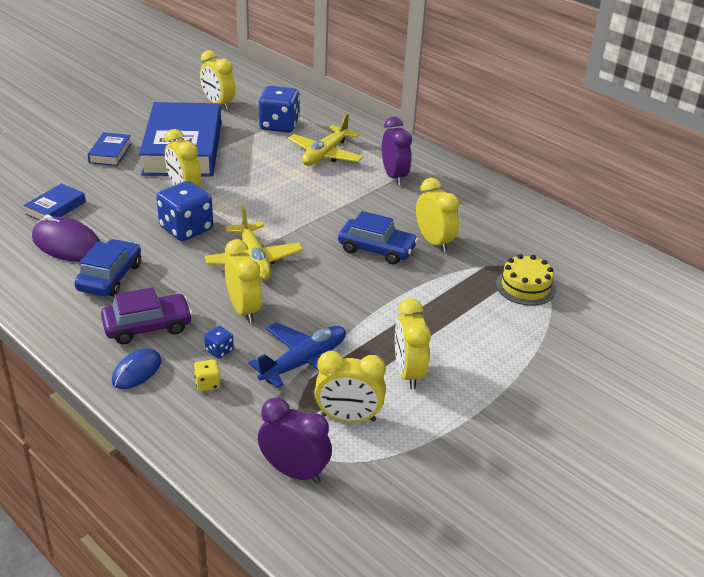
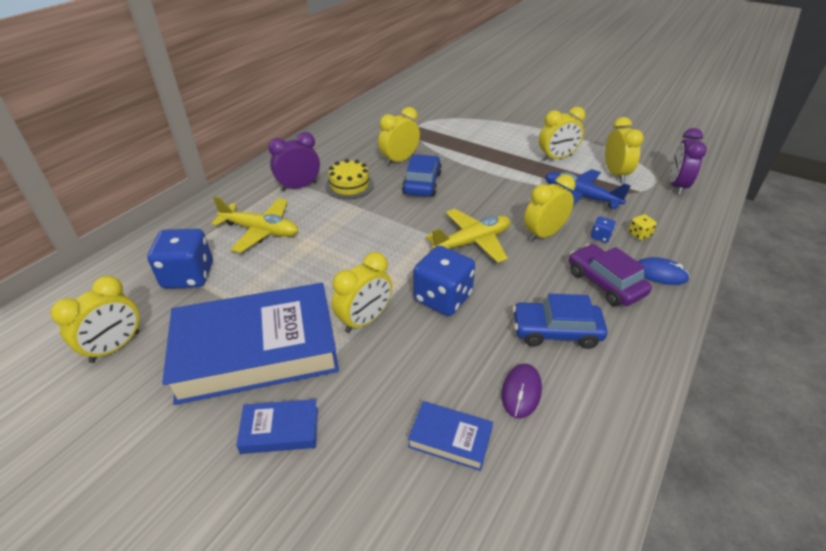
camera: 100 degrees left, 5 degrees up
(67, 244) = (521, 392): purple mouse -> purple mouse, size x0.62
(525, 287) = (437, 126): yellow cake -> yellow cake (349, 185)

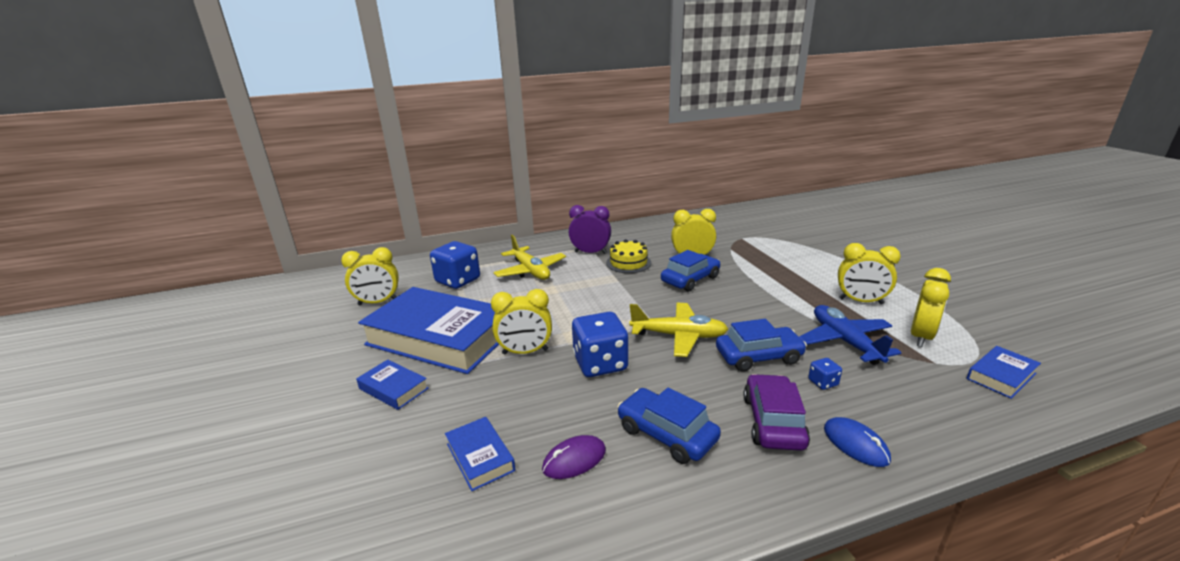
camera: 40 degrees right, 15 degrees down
(543, 234) = (758, 356): yellow clock -> blue car
(639, 234) = (877, 399): yellow dice -> none
(677, 186) = (1001, 376): purple clock -> blue book

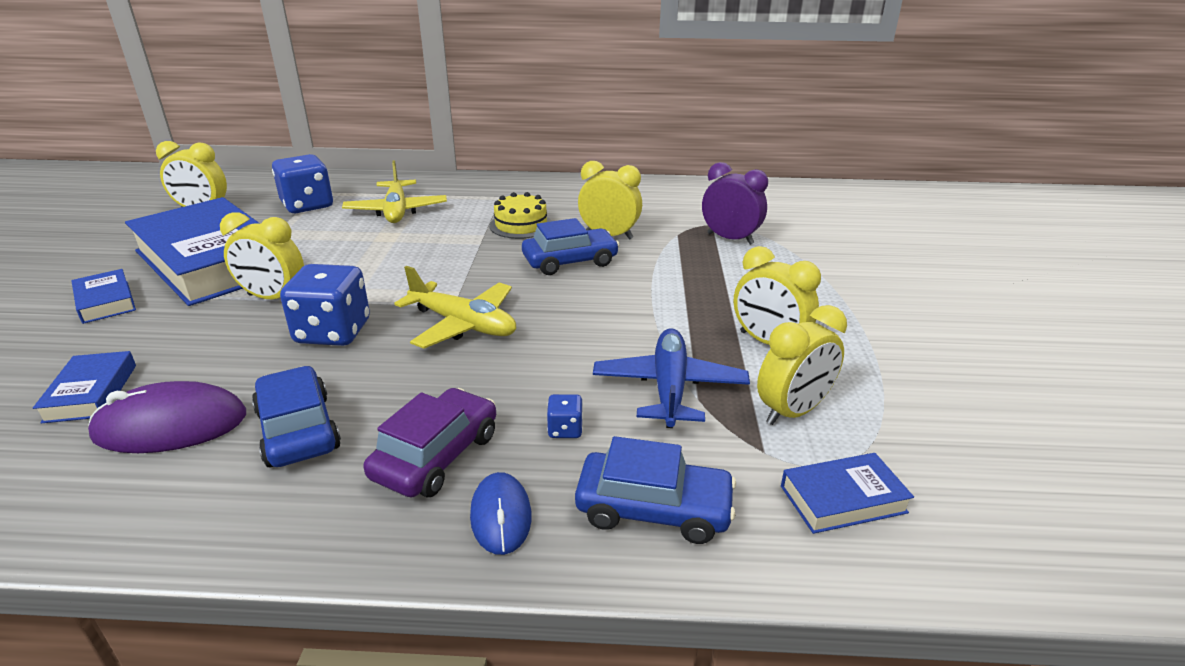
camera: 20 degrees right, 5 degrees up
(574, 460) = (171, 425): purple mouse -> purple mouse, size x1.62
(590, 252) = (492, 204): purple clock -> purple clock (730, 239)
(758, 356) = (527, 374): blue car -> blue car (653, 509)

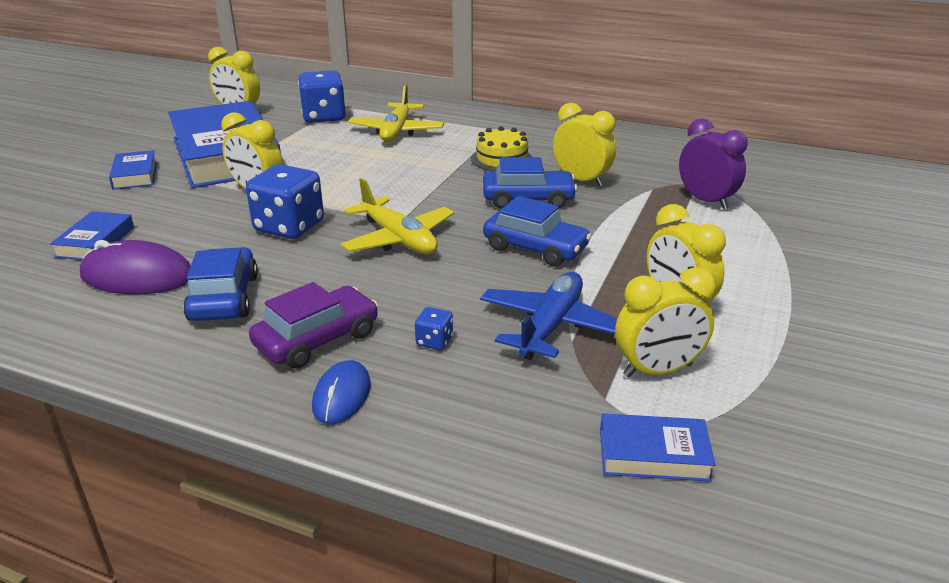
camera: 20 degrees right, 0 degrees up
(653, 509) = (471, 420): blue car -> blue car (535, 248)

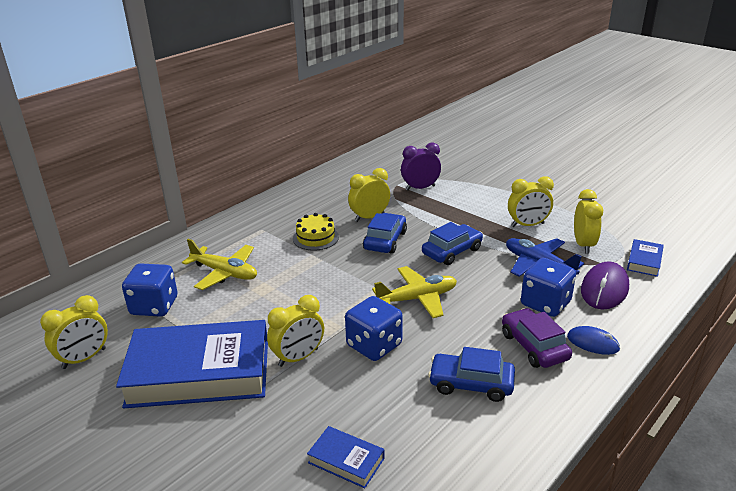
camera: 70 degrees left, 0 degrees up
(135, 175) = (204, 437): blue book -> none
(137, 276) = (421, 431): purple mouse -> purple mouse (604, 289)
(434, 341) = (545, 303): blue dice -> blue dice, size x2.25

